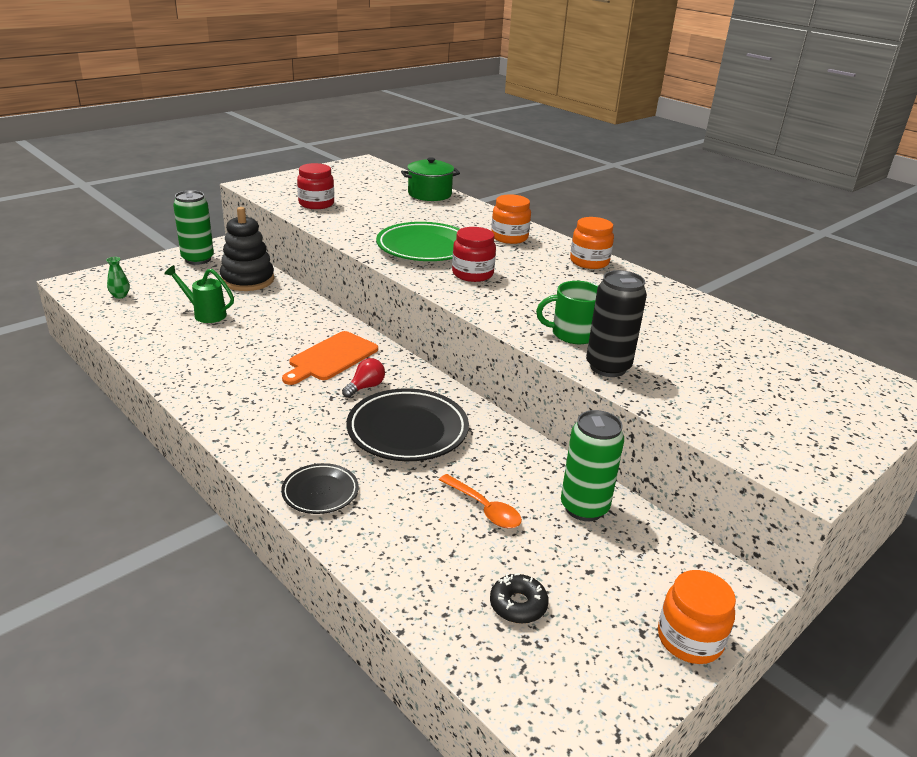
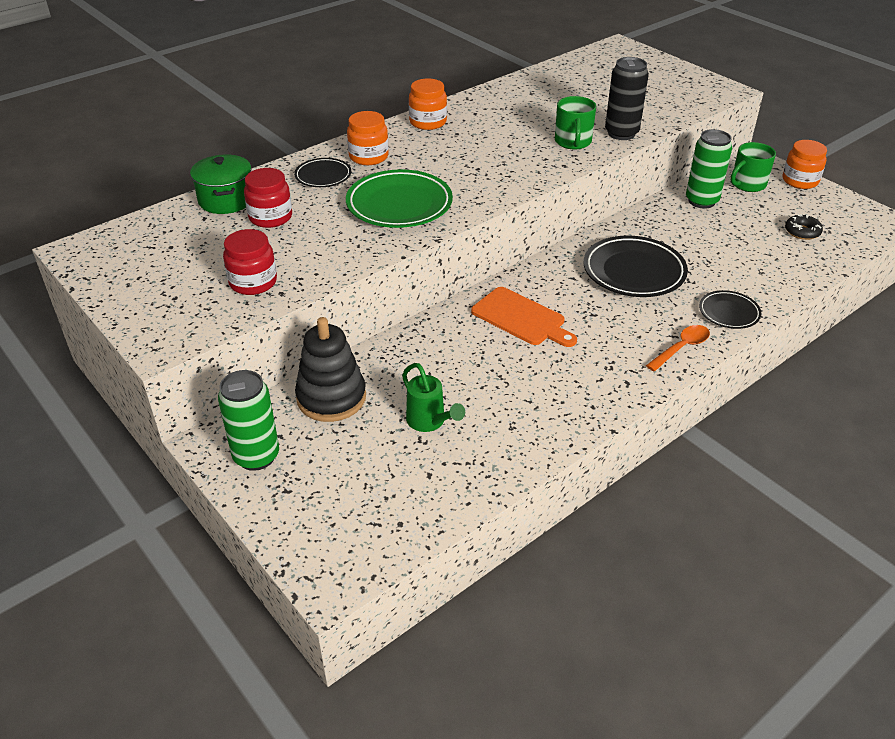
camera: 85 degrees left, 10 degrees up
(120, 296) = (377, 516): green vase -> none
(205, 314) = (430, 422): green watering can -> green watering can turned 60 degrees counterclockwise
(365, 387) = (571, 295): red light bulb -> none
(471, 222) = (323, 176): none -> black plate
(472, 274) = (463, 180): red jar -> red jar (270, 217)
(484, 508) = (718, 239): orange spoon -> orange spoon (681, 348)
(652, 566) = (747, 184): none -> green mug

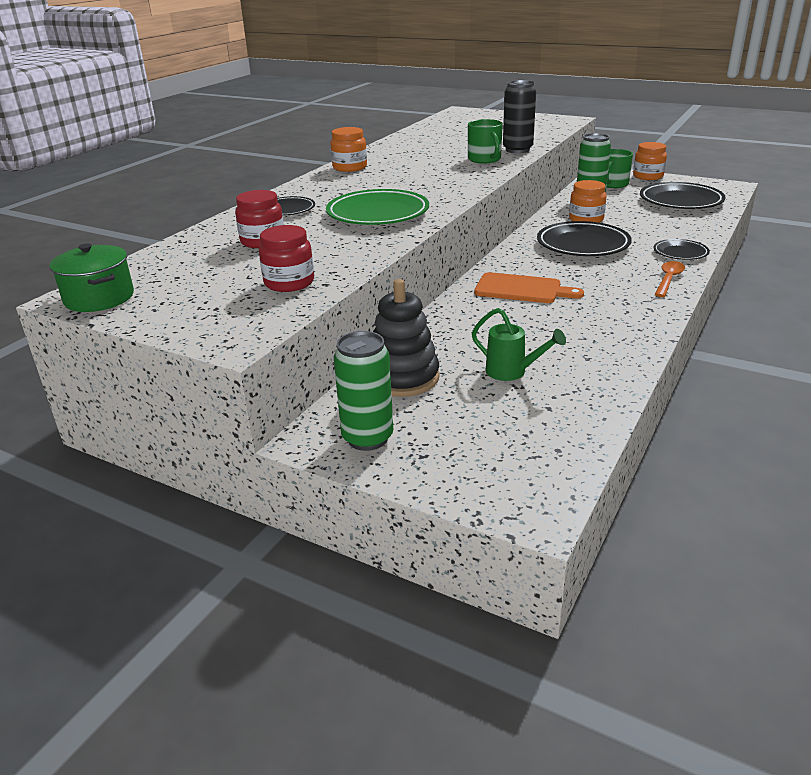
camera: 20 degrees left, 10 degrees down
(226, 200) = (206, 238): green pot -> green pot (99, 298)
(368, 157) = (318, 193): orange jar -> orange jar (586, 219)
(802, 232) = (680, 201): black donut -> black plate

